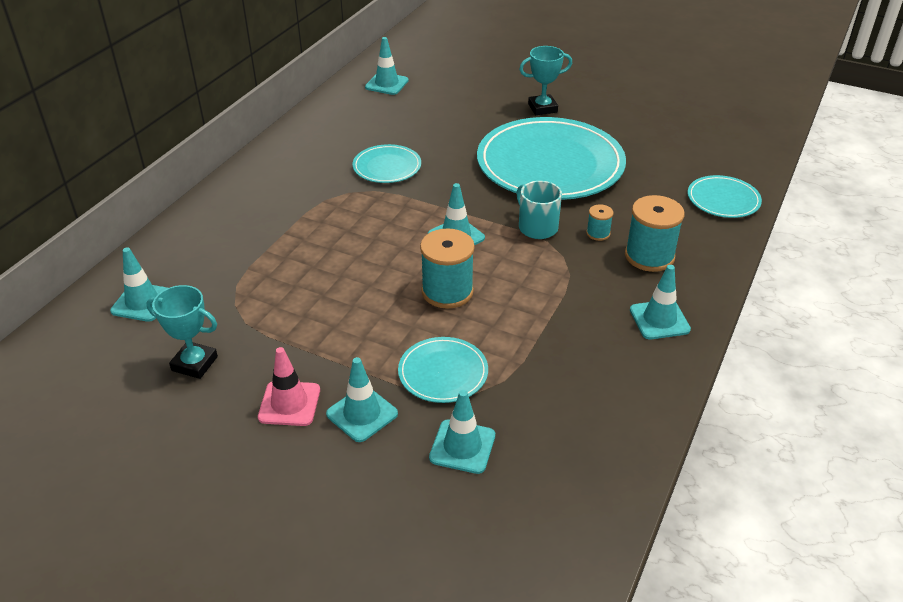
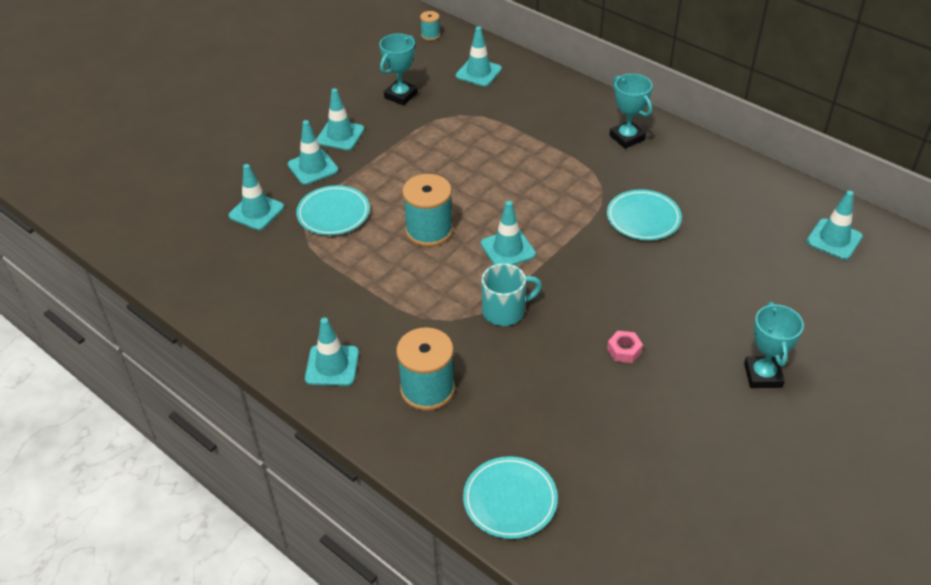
camera: 105 degrees right, 5 degrees up
(267, 184) = (627, 138): none -> turquoise trophy
(289, 404) = (340, 135): pink traffic cone -> turquoise traffic cone
(550, 164) = (624, 350): turquoise plate -> pink nut
(598, 233) = (479, 357): turquoise spool -> turquoise spool (430, 35)

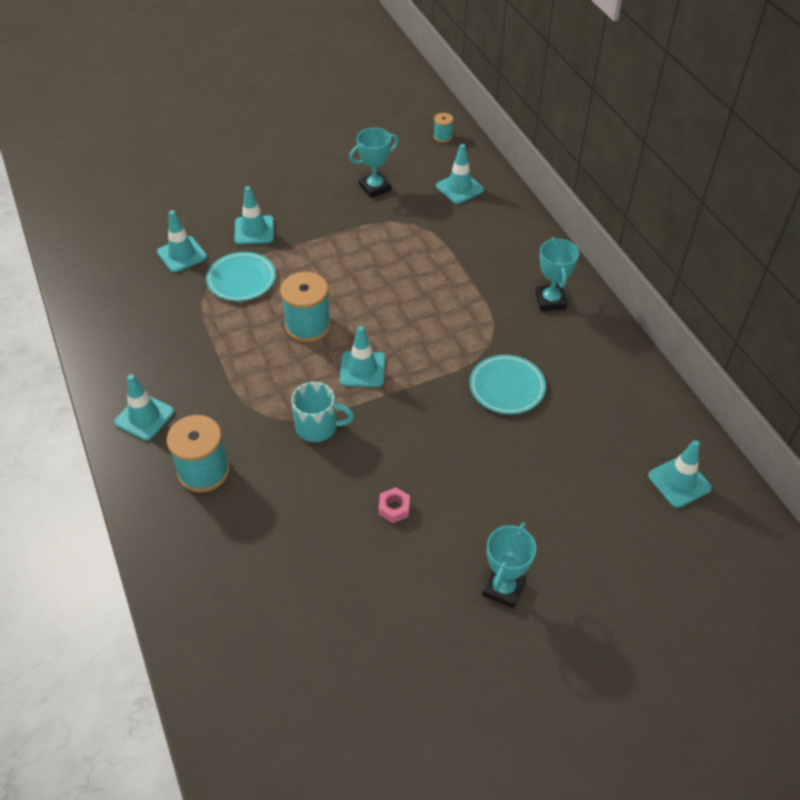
camera: 25 degrees right, 5 degrees up
(340, 135) = (297, 208): turquoise traffic cone -> none
(510, 499) = (198, 601): turquoise plate -> none

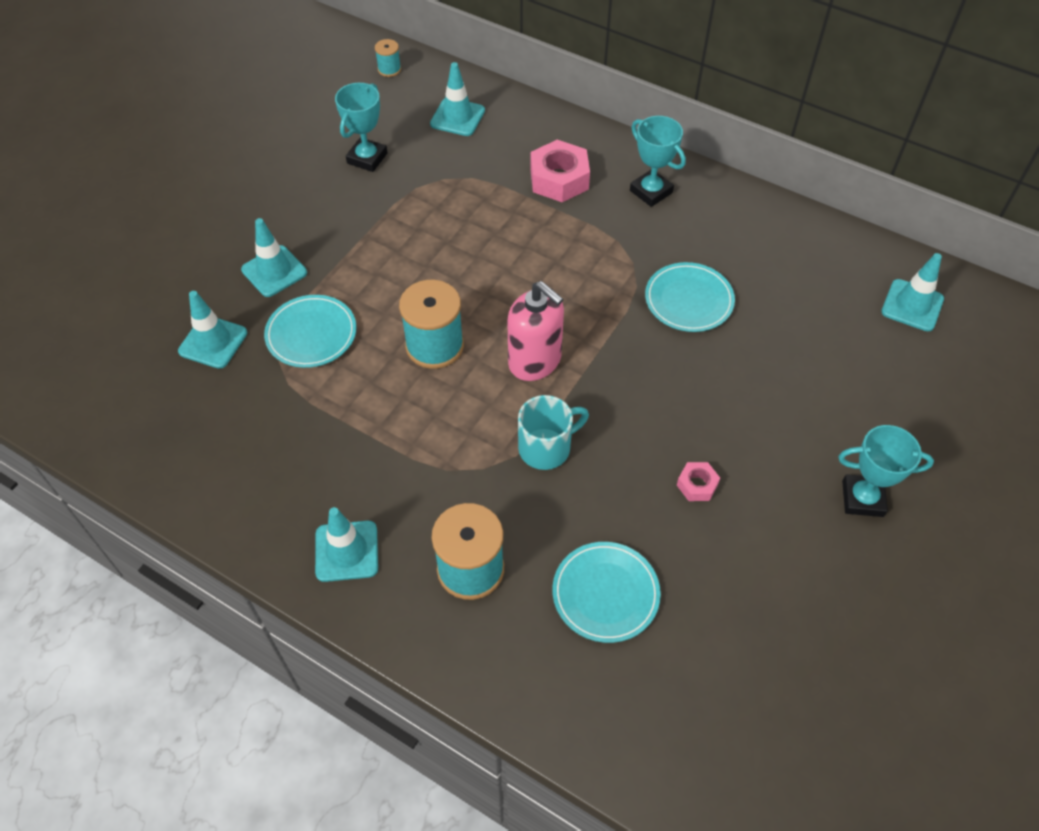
camera: 35 degrees left, 5 degrees up
(270, 537) = (605, 593): none -> turquoise plate
(362, 369) = (535, 361): turquoise traffic cone -> pink soap dispenser
(491, 261) = (559, 179): none -> pink nut
(503, 588) = (862, 498): turquoise trophy -> turquoise trophy turned 75 degrees counterclockwise

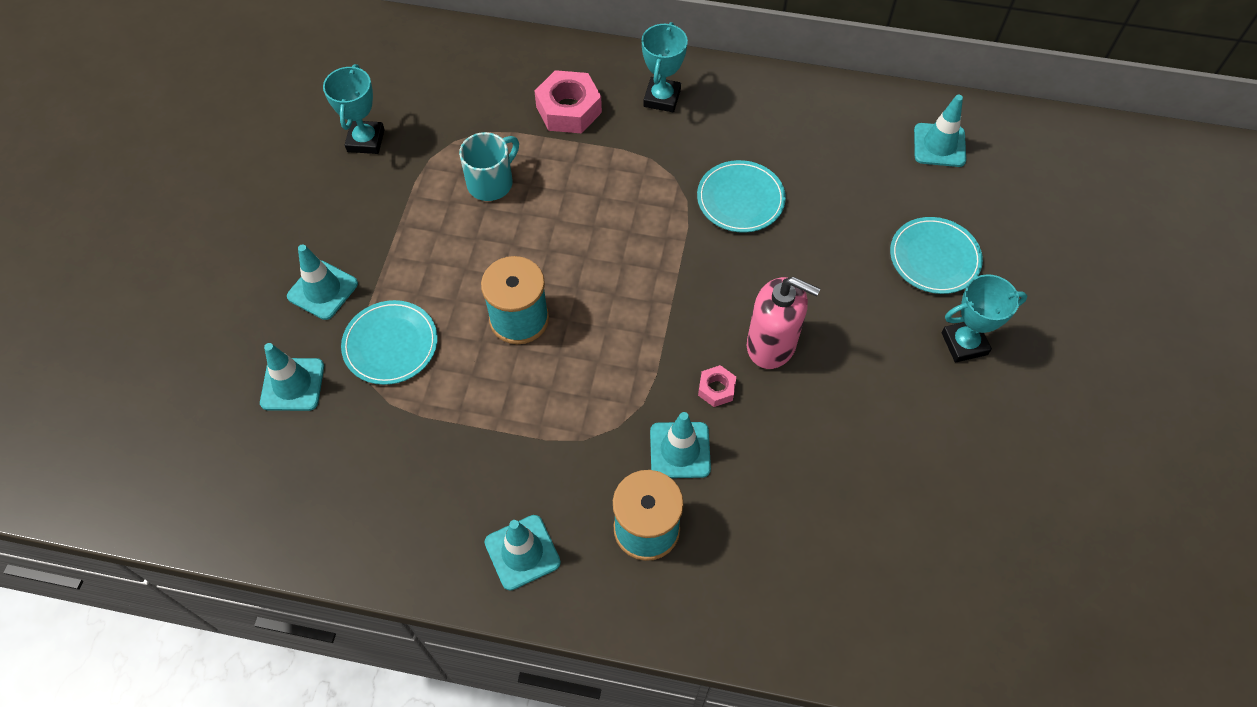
camera: 20 degrees left, 5 degrees up
(389, 69) = (346, 36): turquoise spool -> none
(457, 117) = (440, 71): turquoise traffic cone -> turquoise traffic cone (680, 450)
(535, 361) = (622, 304): pink soap dispenser -> pink soap dispenser (771, 345)
(546, 448) = (668, 387): turquoise mug -> turquoise mug (491, 182)
(605, 593) = (778, 509): turquoise plate -> turquoise plate (934, 258)
(651, 191) = (662, 98): turquoise trophy -> turquoise trophy turned 75 degrees clockwise
(697, 485) = (818, 378): pink nut -> pink nut (716, 389)

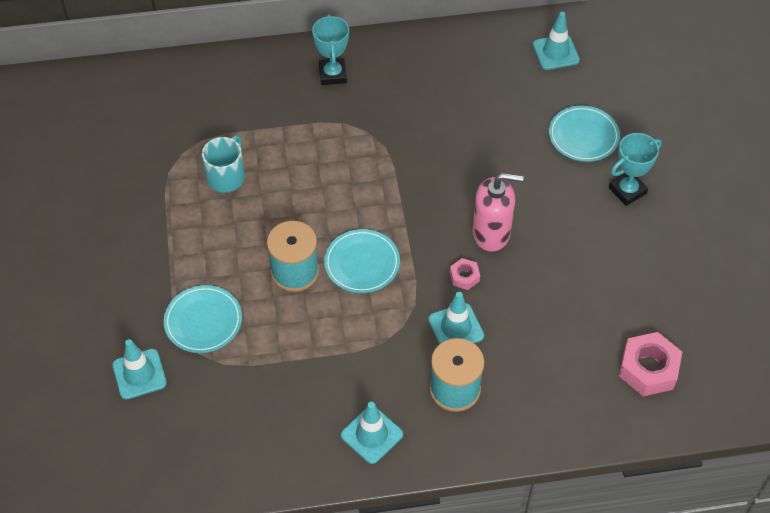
camera: 20 degrees left, 5 degrees down
(322, 290) = (129, 297): turquoise traffic cone -> none
(366, 140) = (109, 173): turquoise trophy -> none
(568, 110) = (263, 103): pink nut -> pink nut (648, 369)
(740, 199) = (425, 134): turquoise plate -> turquoise plate (362, 263)

